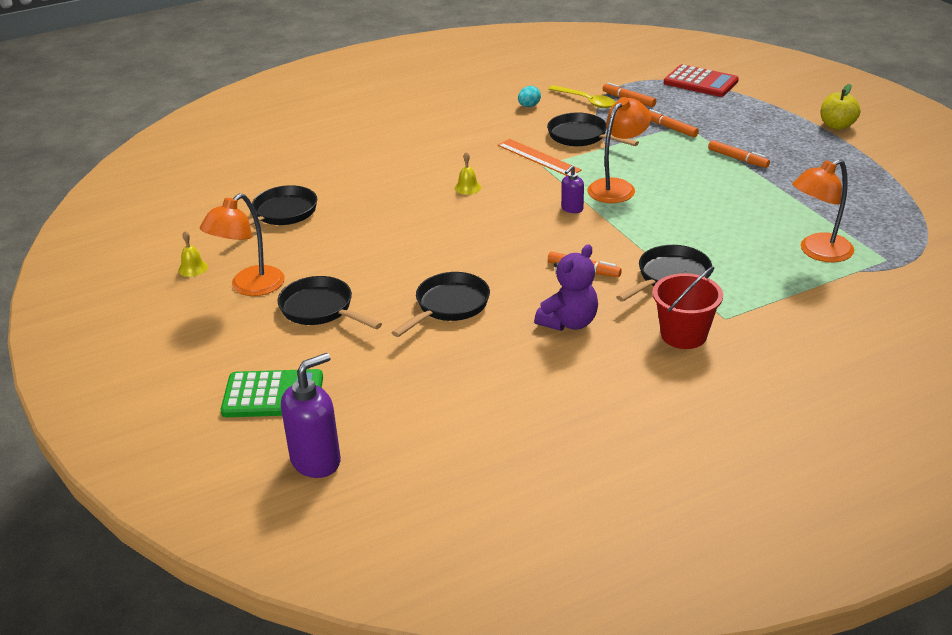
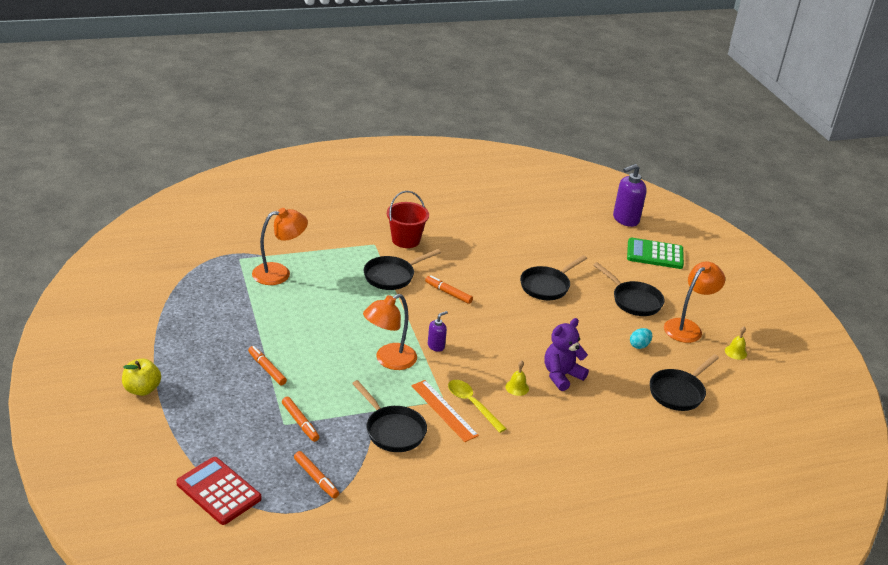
camera: 175 degrees left, 0 degrees up
(529, 106) = (428, 493): turquoise egg -> turquoise egg (639, 345)
(569, 322) = (472, 260): purple teddy bear -> purple teddy bear (561, 375)
(586, 101) = (363, 487): yellow spoon -> yellow spoon (472, 404)

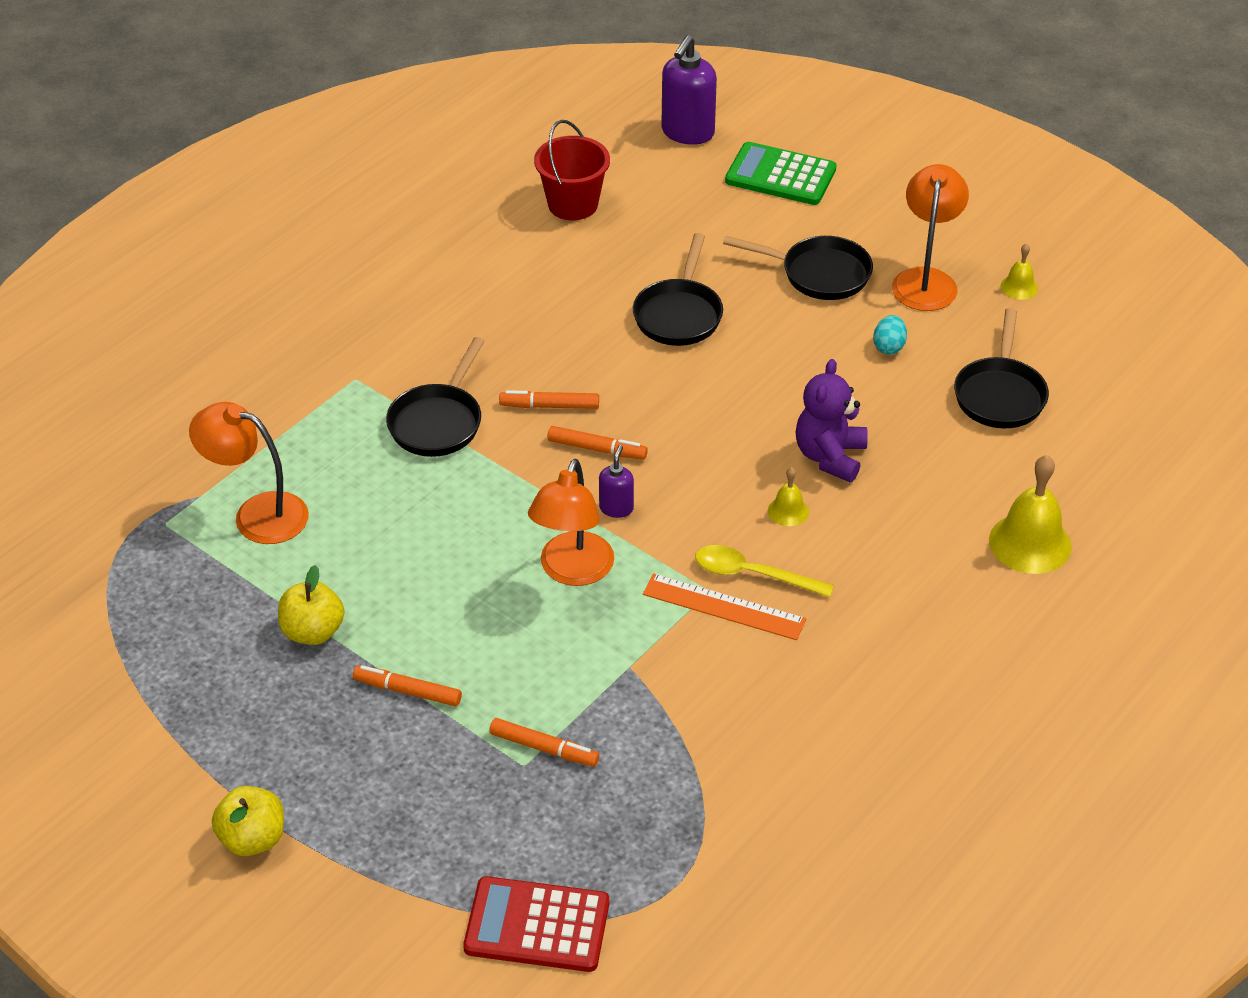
camera: 30 degrees left, 10 degrees up
(253, 326) = (313, 632): none -> yellow apple
(279, 273) = (257, 514): orange lamp -> orange lamp turned 105 degrees counterclockwise
(316, 478) = (651, 820): orange marker -> orange marker (597, 449)
(392, 430) = (684, 681): black pan -> none
(405, 240) = (396, 345): red bucket -> red bucket (573, 204)
(629, 463) = (1030, 543): none -> yellow bell
(655, 254) = (780, 175): green calculator -> green calculator turned 45 degrees clockwise

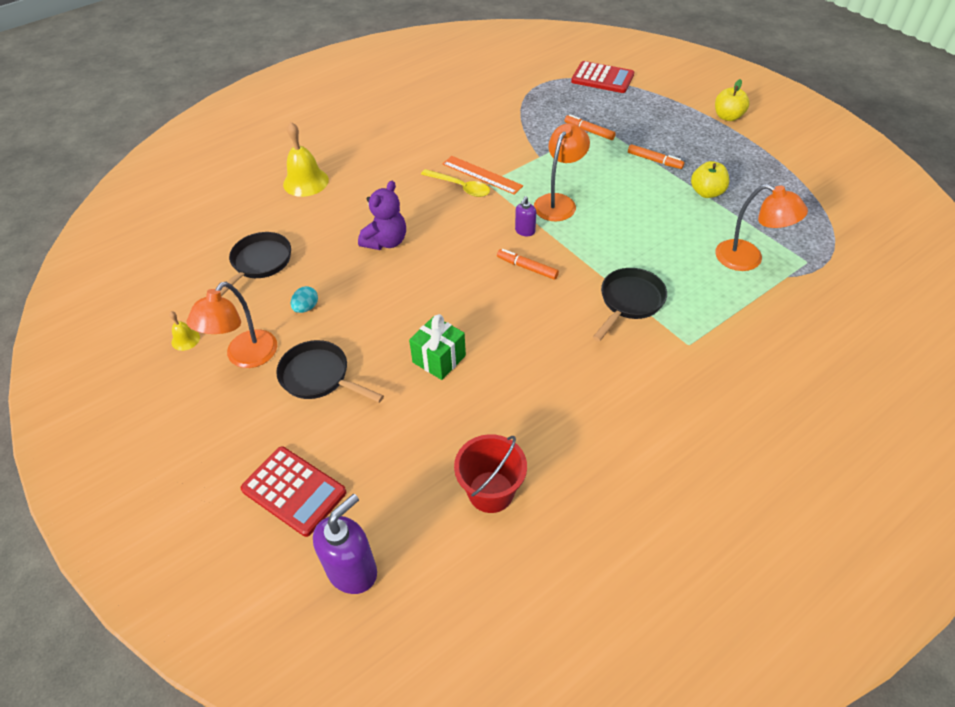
camera: 165 degrees left, 5 degrees up
(549, 406) = (551, 301): orange marker -> none
(679, 314) = (439, 359): black pan -> green gift
(780, 175) = (294, 491): green calculator -> red calculator
(788, 511) = (426, 215): yellow bell -> none

